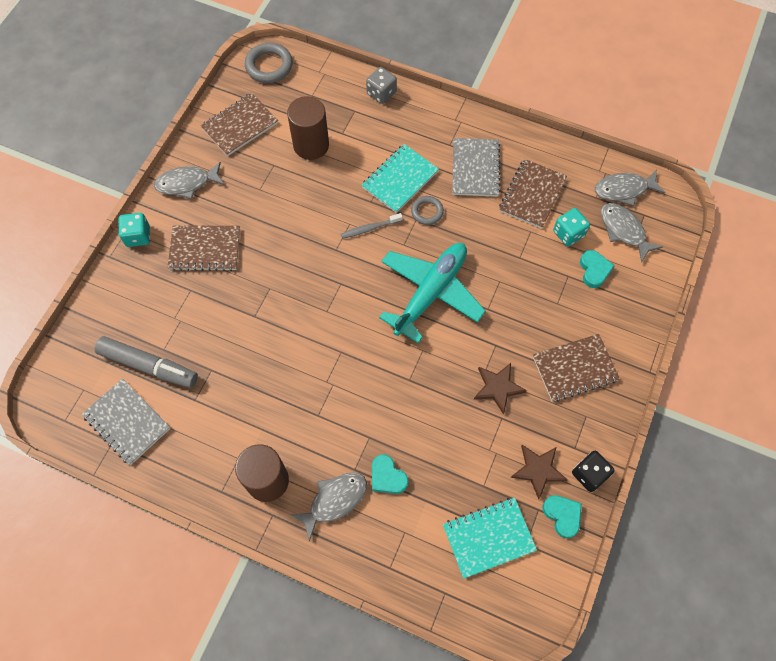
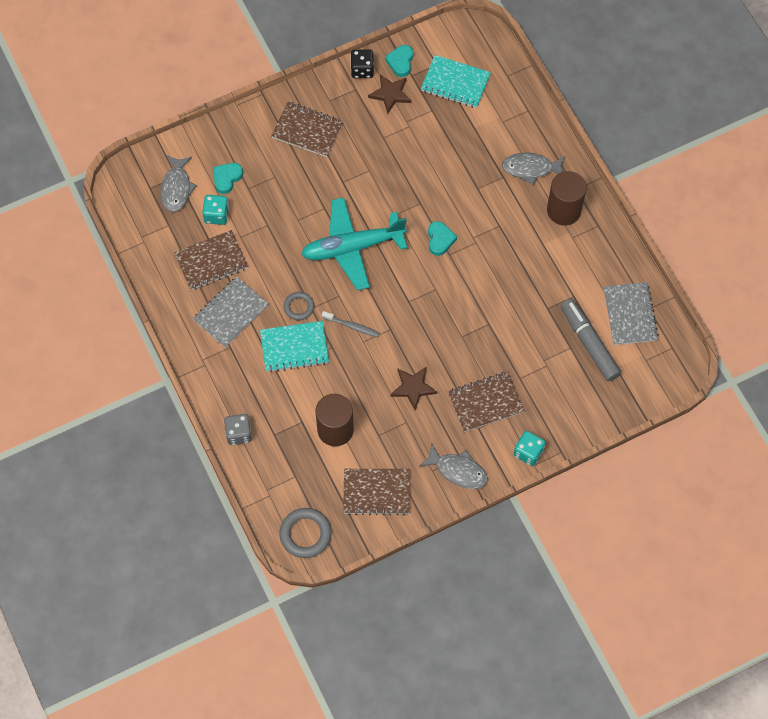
camera: 140 degrees left, 0 degrees up
(205, 249) = (485, 403): brown notebook -> brown notebook turned 60 degrees counterclockwise
(387, 477) = (486, 158): turquoise heart -> turquoise heart (440, 240)
(498, 388) = (368, 156): brown star -> brown star (413, 388)
(624, 190) = (143, 215): grey fish -> none

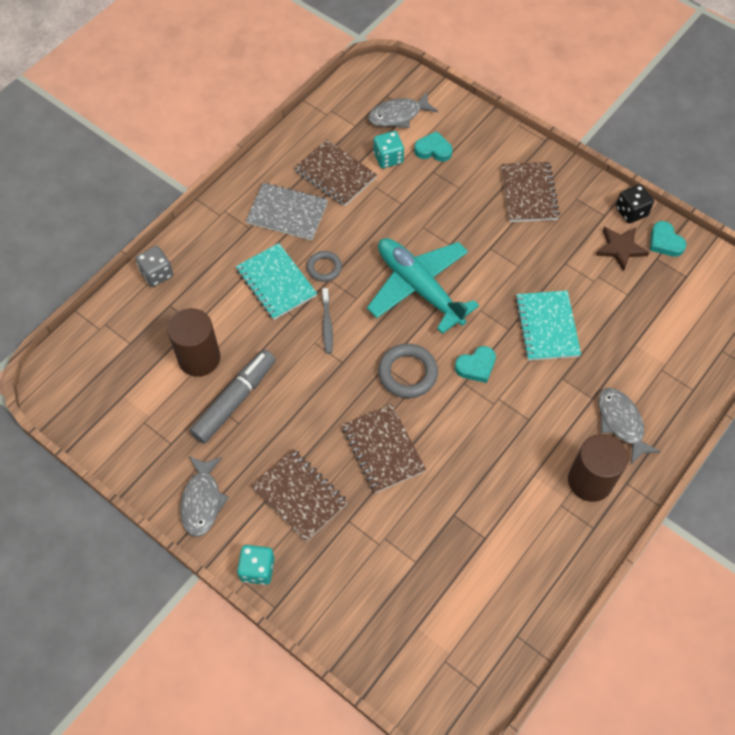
camera: 65 degrees right, 5 degrees down
(305, 534) = (67, 380): grey ring -> grey ring (407, 373)
(376, 492) = (142, 428): brown notebook -> brown notebook (383, 449)
(400, 62) = (665, 242): turquoise heart -> turquoise heart turned 105 degrees counterclockwise
(413, 388) = (283, 413): brown star -> none
(455, 83) = (676, 303): turquoise notebook -> turquoise notebook (547, 327)
(589, 343) = (432, 581): grey marker -> grey marker (234, 400)
(630, 314) = (496, 615): grey notebook -> none

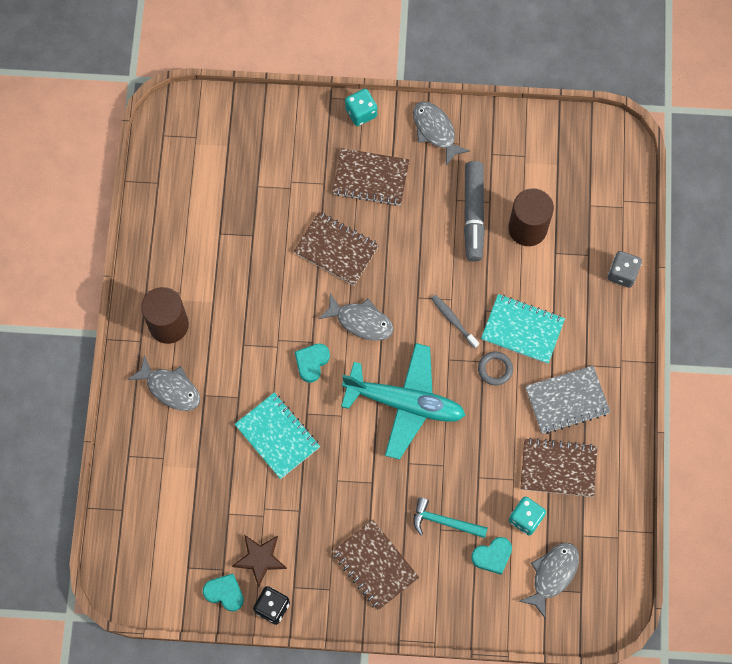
camera: 145 degrees right, 10 degrees up
(407, 373) = (361, 321): grey ring -> grey fish
(452, 190) = (444, 522): none -> turquoise hammer

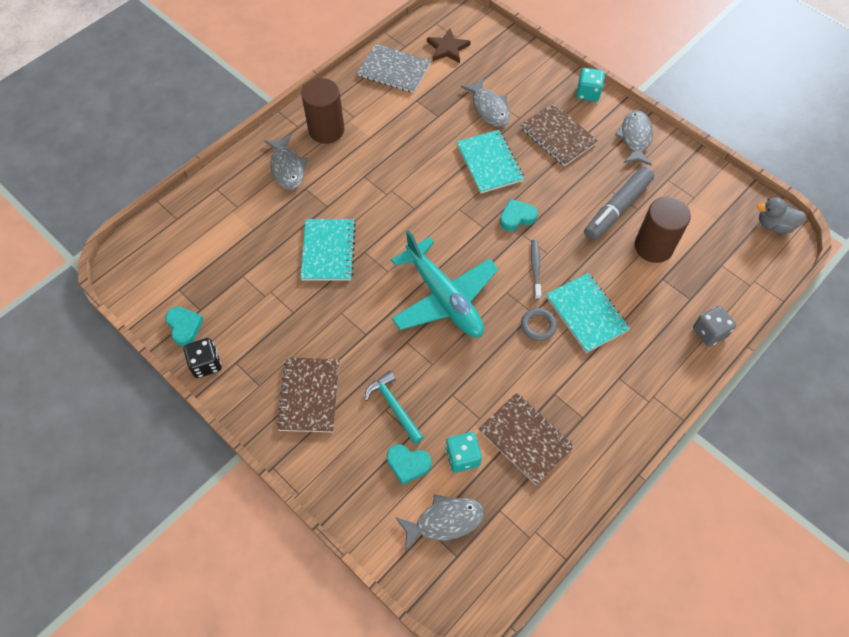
camera: 40 degrees right, 10 degrees down
(260, 559) = (232, 323): brown star -> brown star (447, 48)
(312, 362) = (401, 221): turquoise heart -> turquoise heart (517, 217)
(336, 249) = (489, 163): brown notebook -> turquoise notebook
(361, 321) = (463, 220): grey fish -> grey fish (489, 108)
(567, 400) = (578, 392): grey notebook -> grey notebook (394, 70)
(603, 136) = (774, 225): none -> grey duck

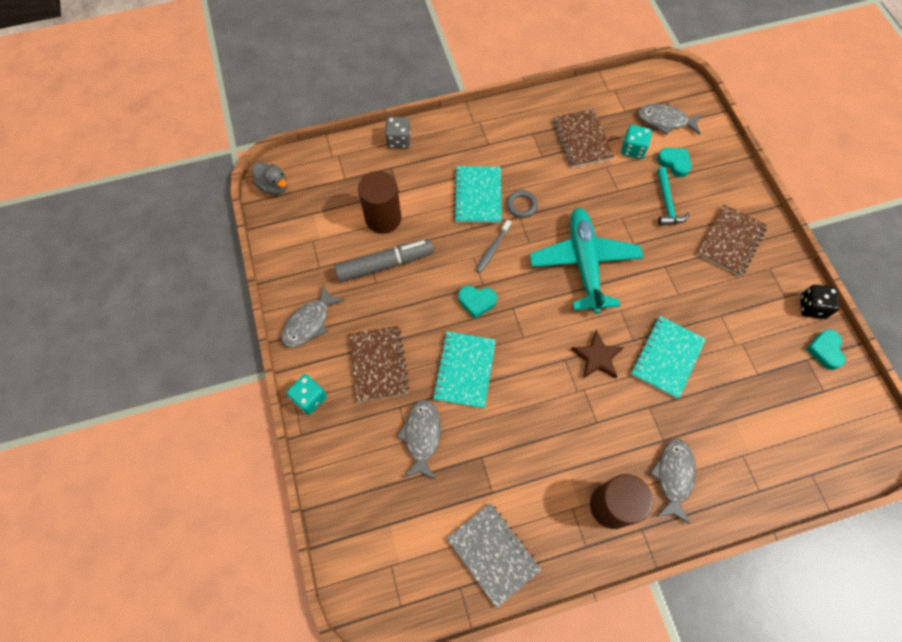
camera: 150 degrees left, 5 degrees up
(447, 48) = (412, 552): brown star -> brown star (597, 357)

